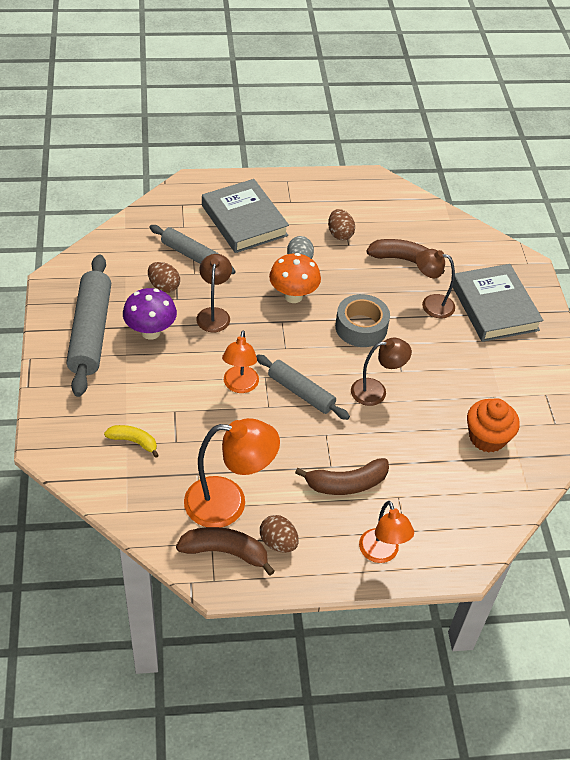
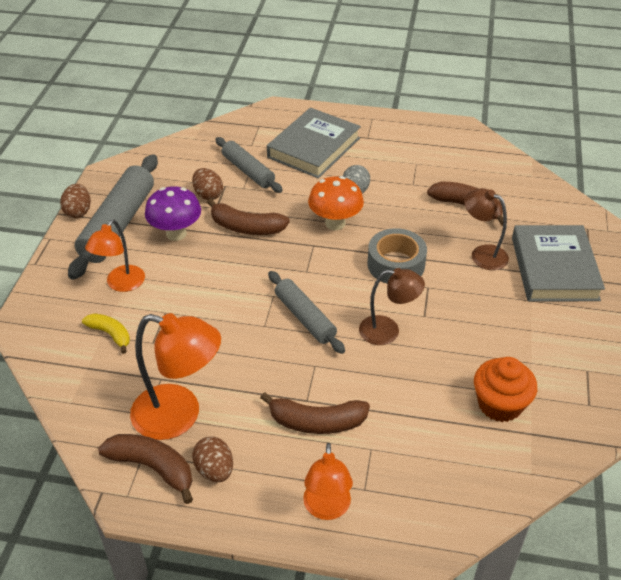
camera: 20 degrees right, 5 degrees down
(214, 314) = (246, 227): brown lamp -> brown banana
(240, 386) = (243, 300): orange lamp -> orange lamp (121, 284)
(244, 220) = (314, 148): grey book -> grey book turned 45 degrees clockwise
(340, 234) = (407, 173): brown egg -> brown egg (78, 211)

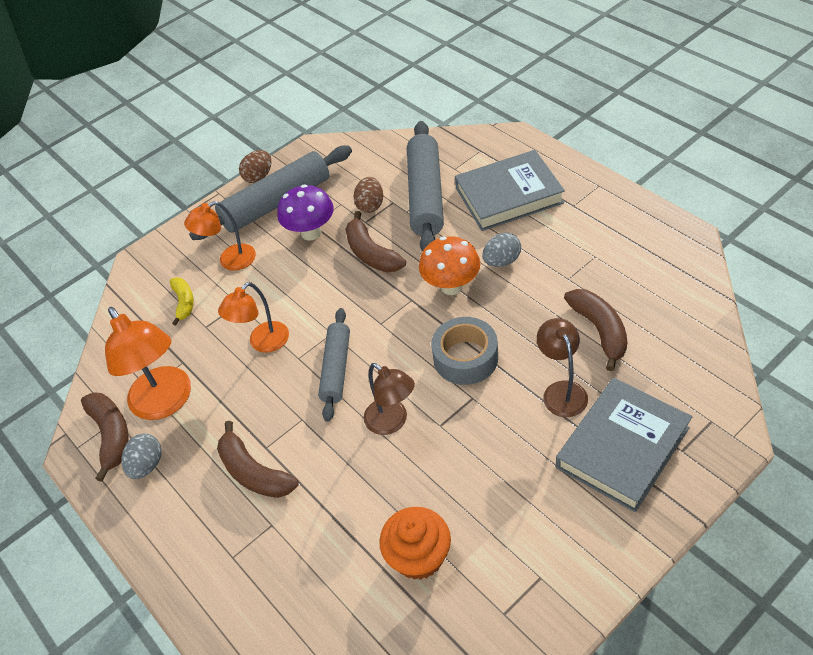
camera: 45 degrees right, 5 degrees up
(214, 470) = (147, 465): brown egg -> grey egg
(248, 171) = (426, 195): grey rolling pin -> grey rolling pin, size x1.62
(327, 509) = (190, 554): orange lamp -> orange lamp (263, 343)

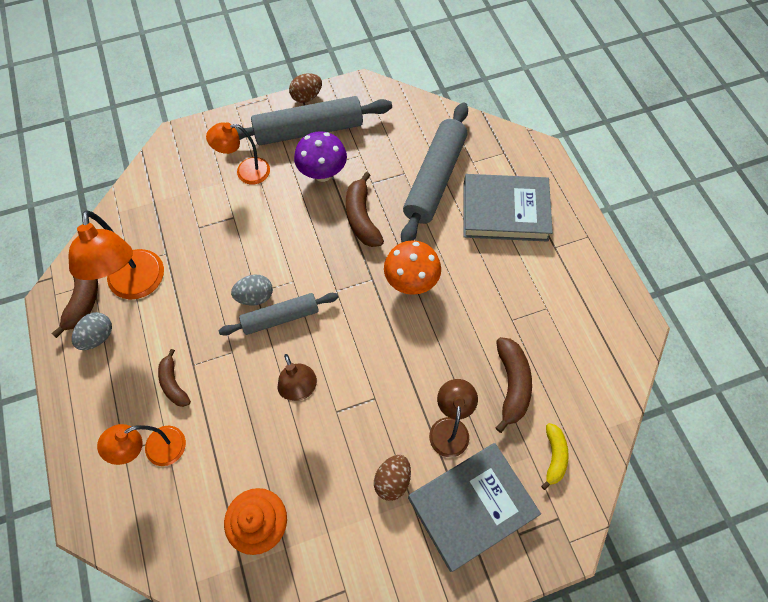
camera: 15 degrees right, 15 degrees up
(184, 302) = (192, 196): yellow banana -> yellow banana (554, 456)
(254, 472) = (174, 383): brown banana -> brown banana, size x0.65
(263, 343) = (235, 265): orange lamp -> orange lamp (156, 450)
(336, 368) = (280, 317): grey rolling pin -> grey rolling pin turned 45 degrees clockwise
(370, 205) = (384, 168): brown egg -> brown egg (392, 480)
(465, 358) = (388, 357): grey tape -> none
(502, 261) = (465, 276): grey egg -> grey egg (255, 296)

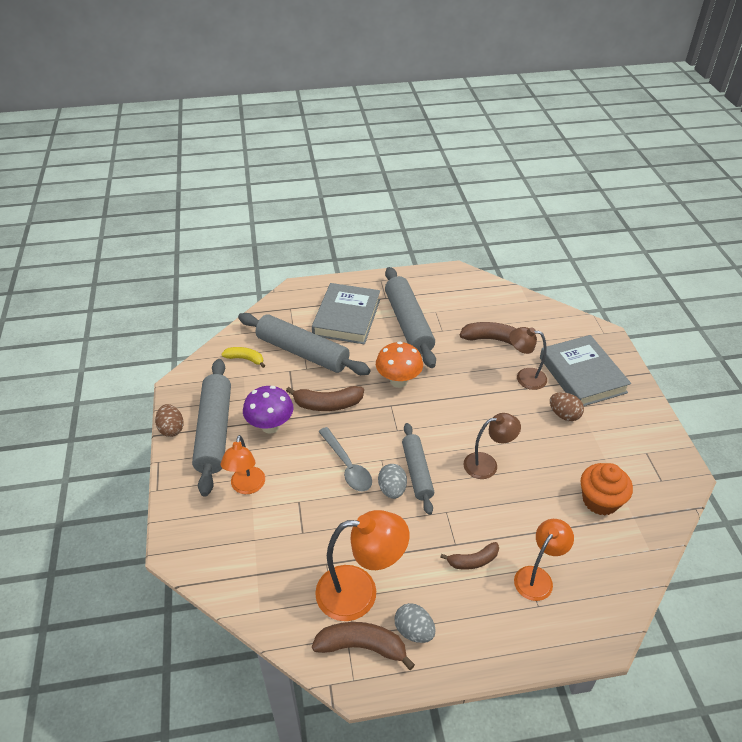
camera: 80 degrees left, 20 degrees down
(156, 450) = (537, 577): orange lamp -> orange lamp turned 120 degrees counterclockwise
(281, 250) = (347, 466): none -> grey spoon
(514, 279) = (408, 323): none -> grey rolling pin
(554, 456) = (547, 329): yellow banana -> yellow banana (245, 359)

